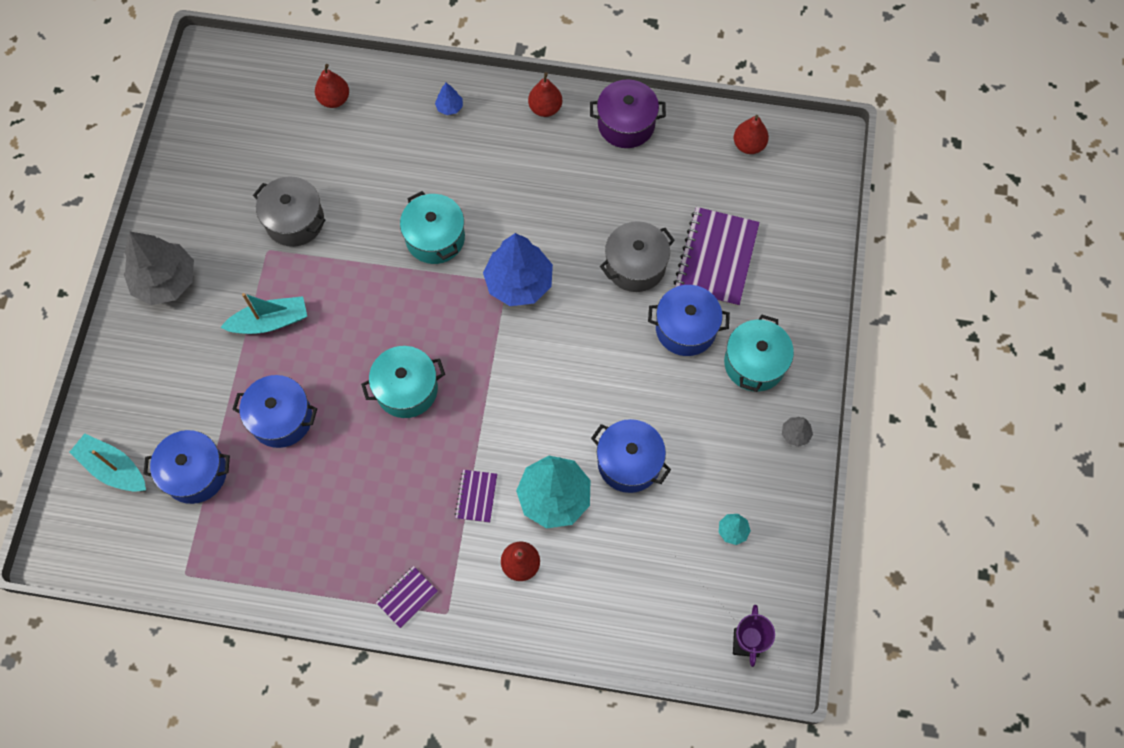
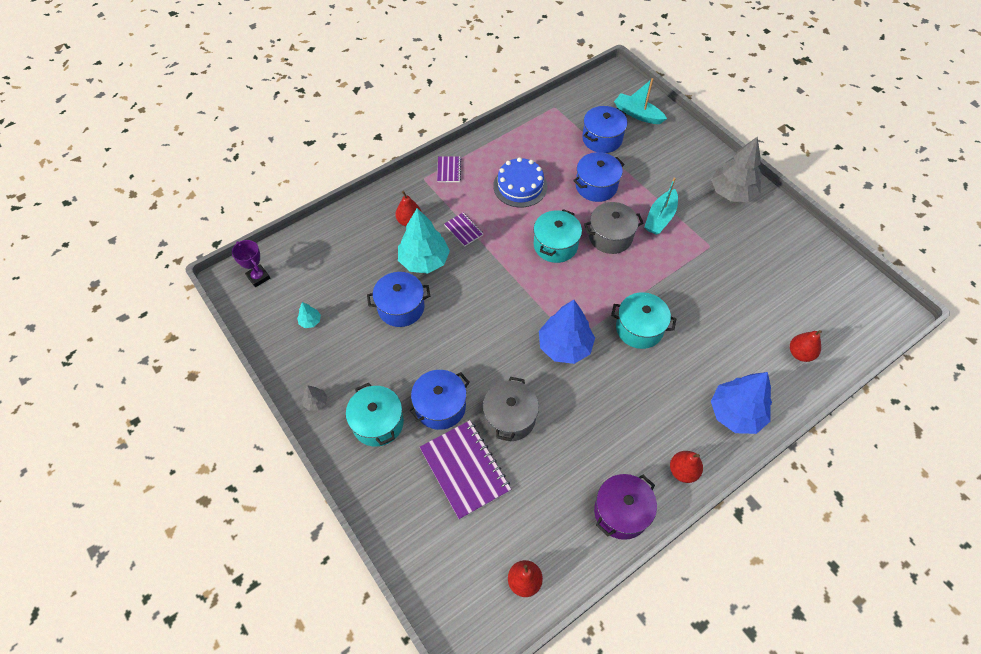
camera: 135 degrees right, 10 degrees down
(113, 468) = (637, 114): turquoise boat -> turquoise boat turned 135 degrees counterclockwise
(295, 221) = (719, 271): grey pot -> grey pot (610, 237)
(357, 496) = (520, 186): none -> blue cake
(449, 107) = (736, 413): blue tree -> blue tree, size x2.33

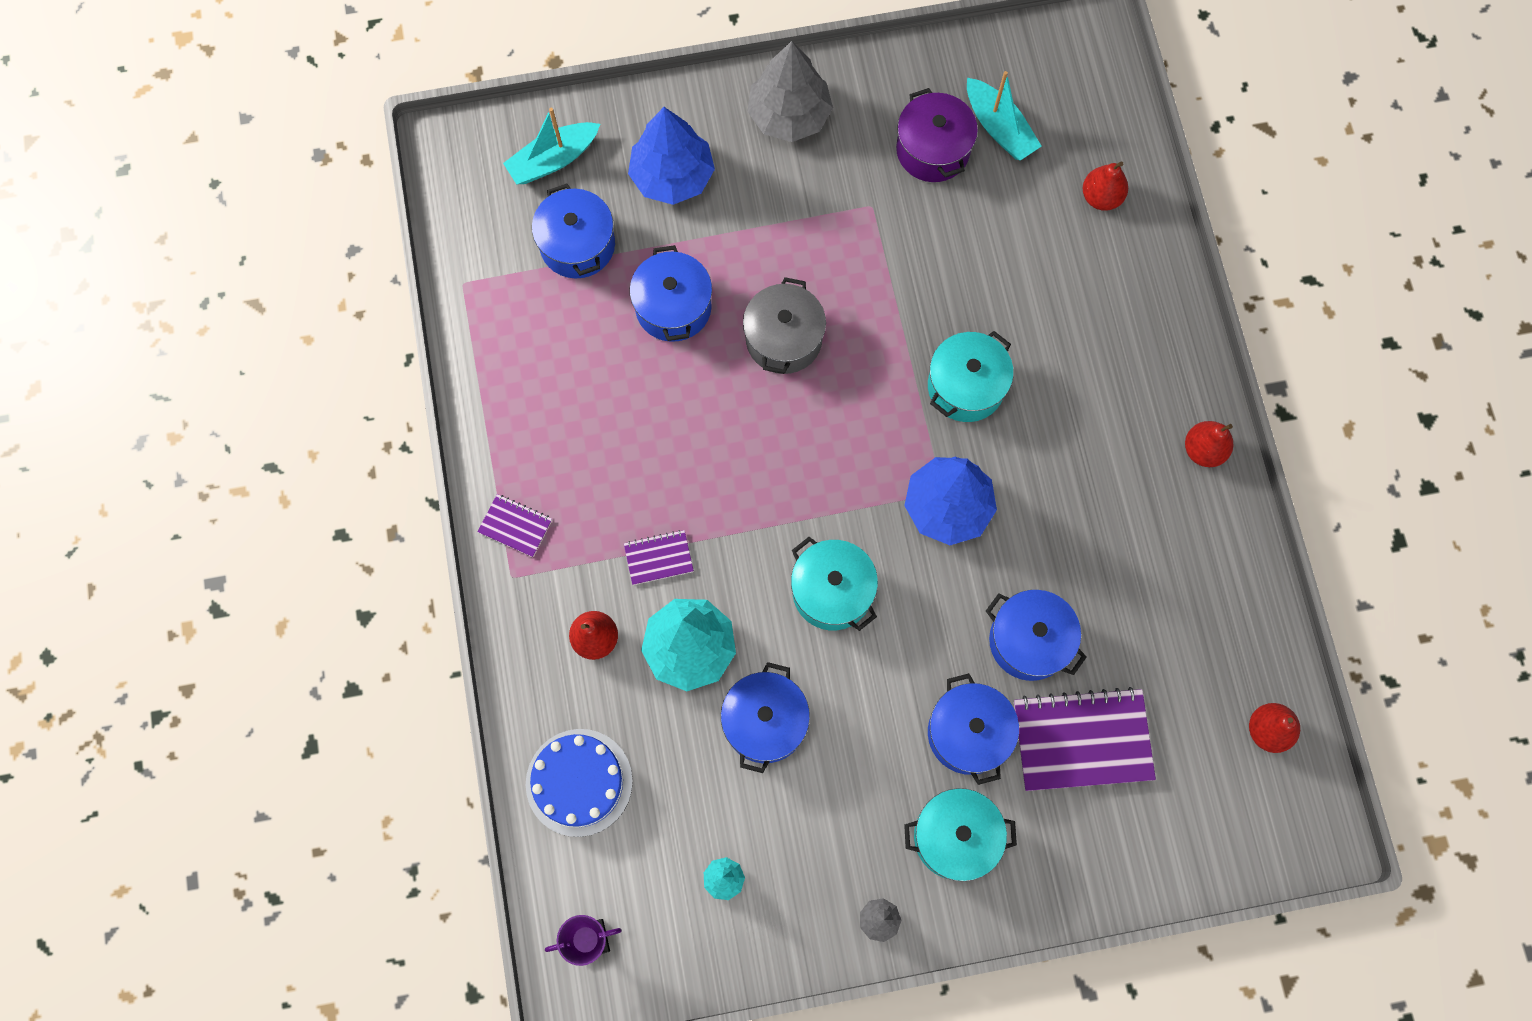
camera: 65 degrees left, 15 degrees up
(510, 418) = (1029, 641): grey pot -> blue pot
(520, 186) = (611, 425): blue cake -> blue cake (579, 782)
(555, 245) = (760, 429): turquoise pot -> turquoise pot (832, 591)
(621, 512) = (1226, 559): purple pot -> purple pot (932, 150)
(660, 218) = (784, 246): turquoise boat -> turquoise boat (999, 128)
(736, 413) = (1151, 334): blue tree -> blue tree (672, 176)

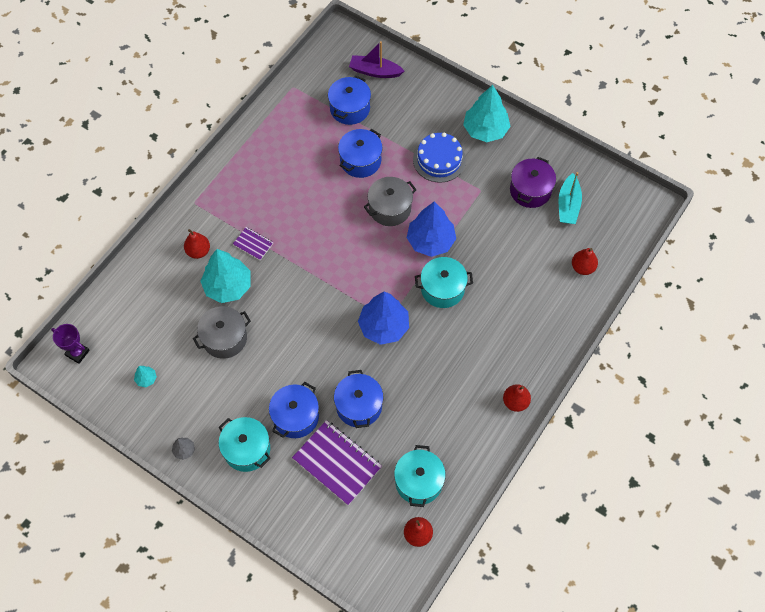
camera: 45 degrees right, 10 degrees down
(515, 526) = (215, 186): purple notebook -> none
(553, 160) = (375, 71): turquoise boat -> purple boat
(579, 782) = (135, 295): blue cake -> blue cake (439, 159)
(672, 176) = (414, 114): blue tree -> blue tree (430, 241)
(765, 722) = (224, 338): blue pot -> grey pot
(789, 115) = (485, 130): grey tree -> turquoise tree
(832, 591) = (303, 316): turquoise pot -> turquoise pot (419, 482)

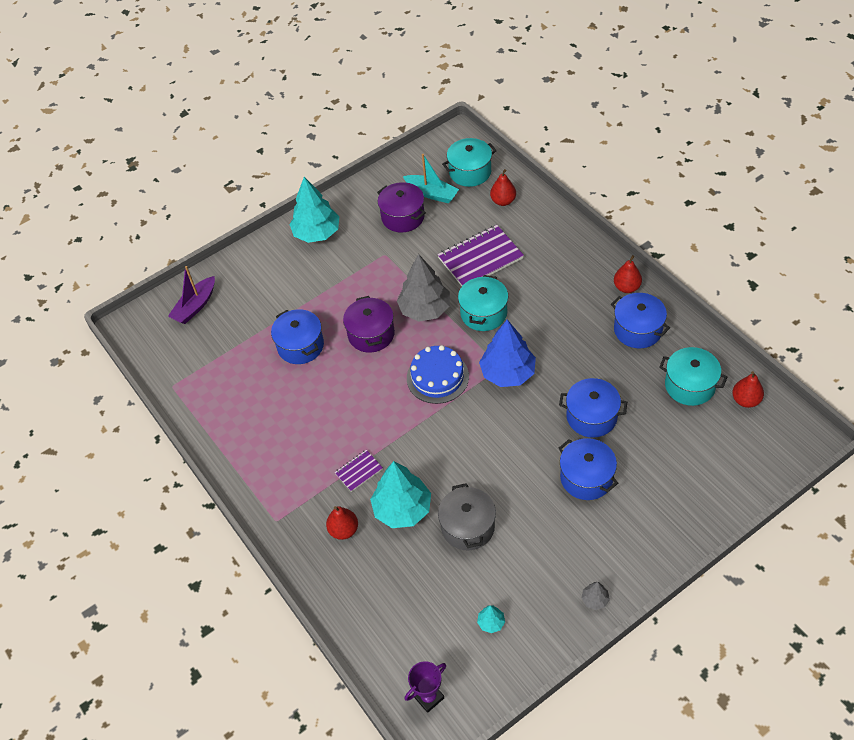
camera: 65 degrees left, 10 degrees down
(247, 449) = (611, 534): turquoise pot -> turquoise pot (470, 172)
(337, 463) = (651, 451): purple notebook -> purple notebook (480, 258)
(350, 109) = (230, 340): blue pot -> blue pot (638, 330)
(390, 208) = (371, 334): grey pot -> purple pot
(430, 241) = (425, 309): blue tree -> grey tree
(439, 159) = (333, 278): blue cake -> blue cake (437, 377)

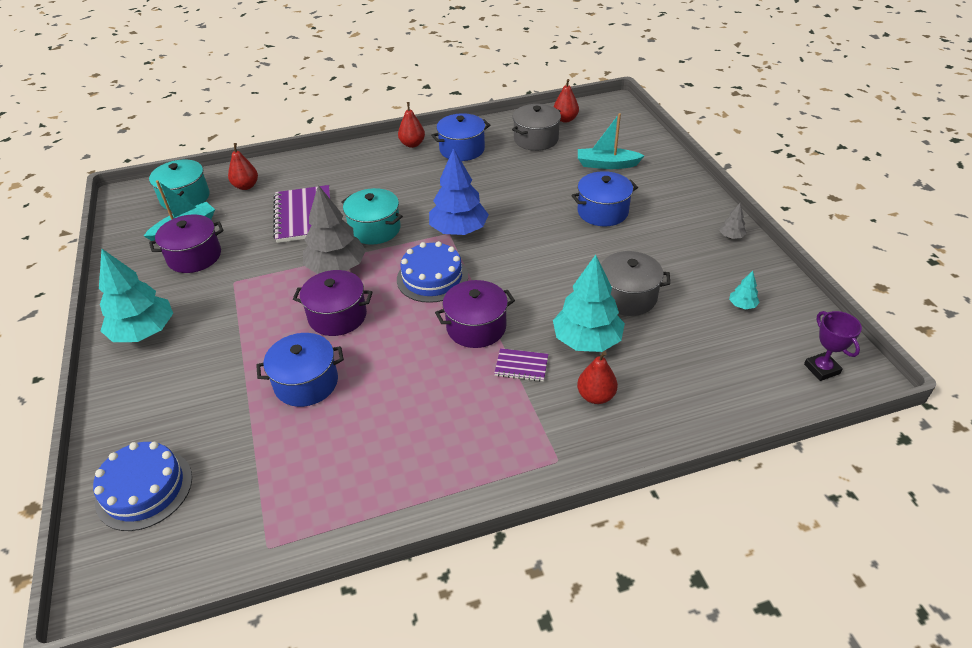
camera: 75 degrees left, 10 degrees down
(195, 306) = (144, 489): purple boat -> blue cake
(359, 471) = (521, 366): purple notebook -> purple notebook turned 60 degrees counterclockwise
(390, 427) = (476, 327): none -> purple pot
(591, 417) = (539, 194): blue pot -> none
(673, 461) = (606, 164): none -> turquoise boat
(690, 385) = (536, 139): turquoise pot -> grey pot

